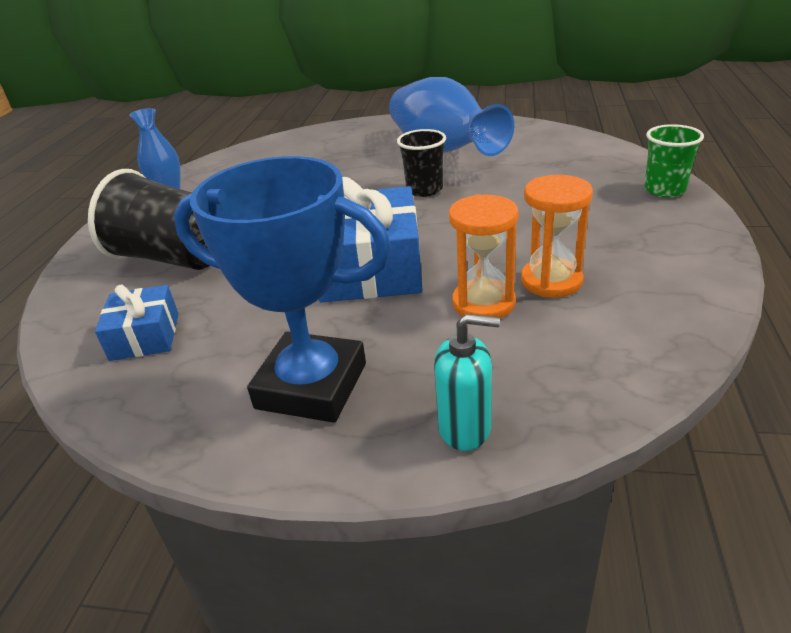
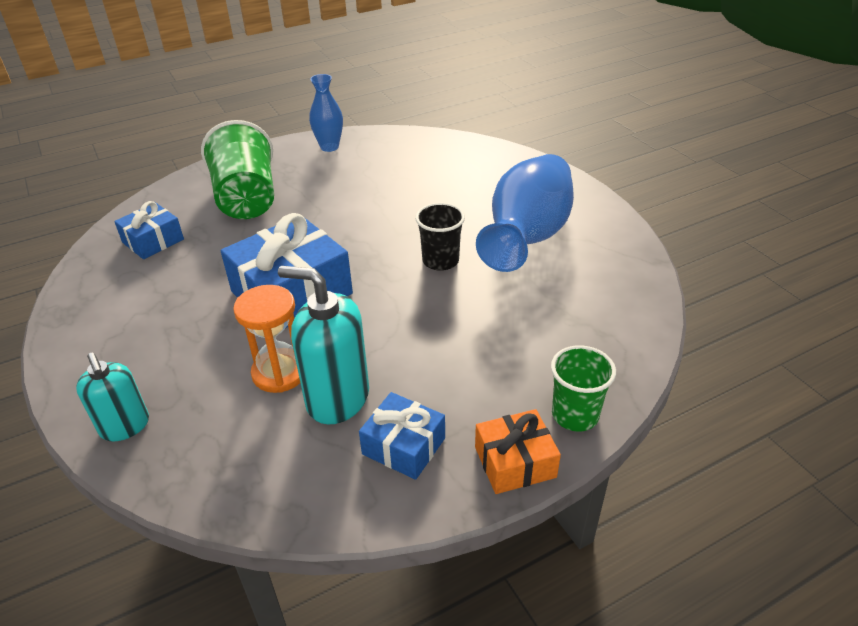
camera: 50 degrees right, 5 degrees up
(173, 258) = (247, 199): black cup -> green cup
(311, 386) = (137, 336): blue trophy -> none
(551, 281) = (337, 398): orange hourglass -> turquoise soap dispenser
(642, 264) = (403, 446): none -> blue gift
(697, 224) = (515, 462): none -> orange gift

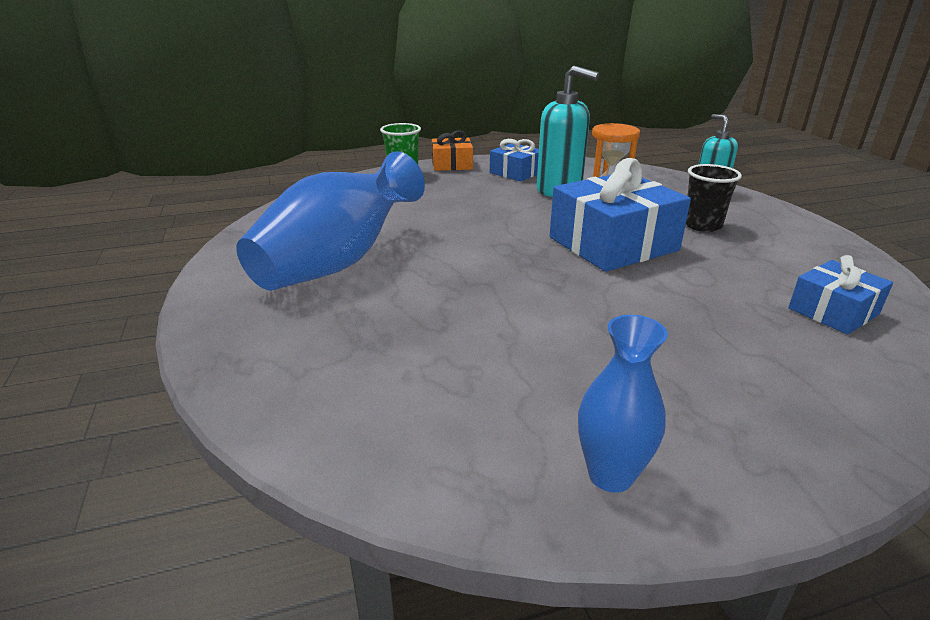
camera: 170 degrees left, 10 degrees down
(247, 199) = (734, 359): green cup -> none
(440, 261) = (450, 252): black cup -> black cup (702, 225)

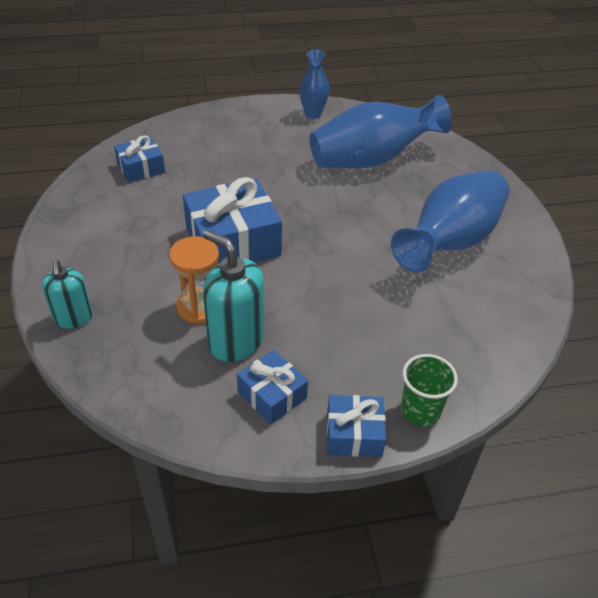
camera: 175 degrees left, 15 degrees up
(445, 364) = (372, 159): none -> blue vase
(452, 164) = (354, 434): orange gift -> blue gift
(702, 225) = (138, 258): black cup -> none

